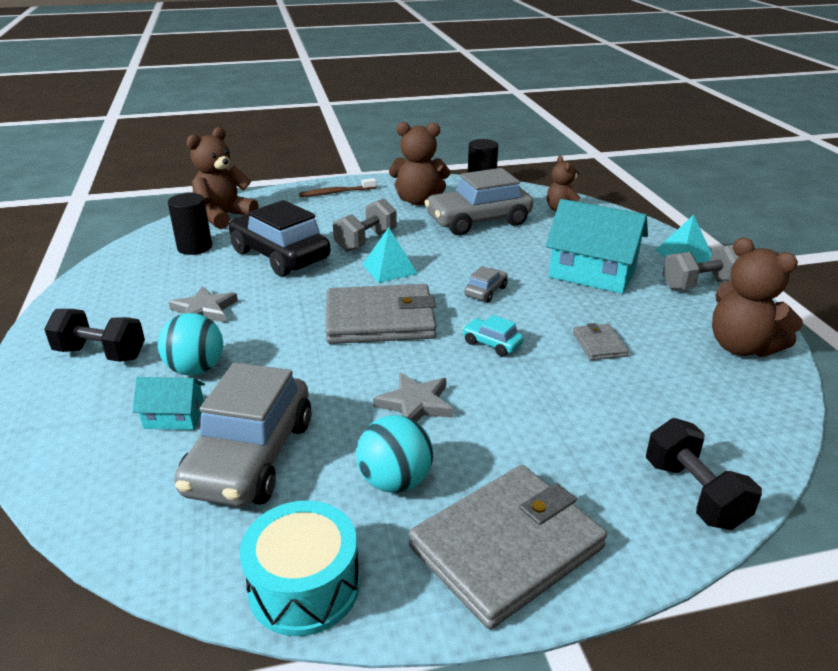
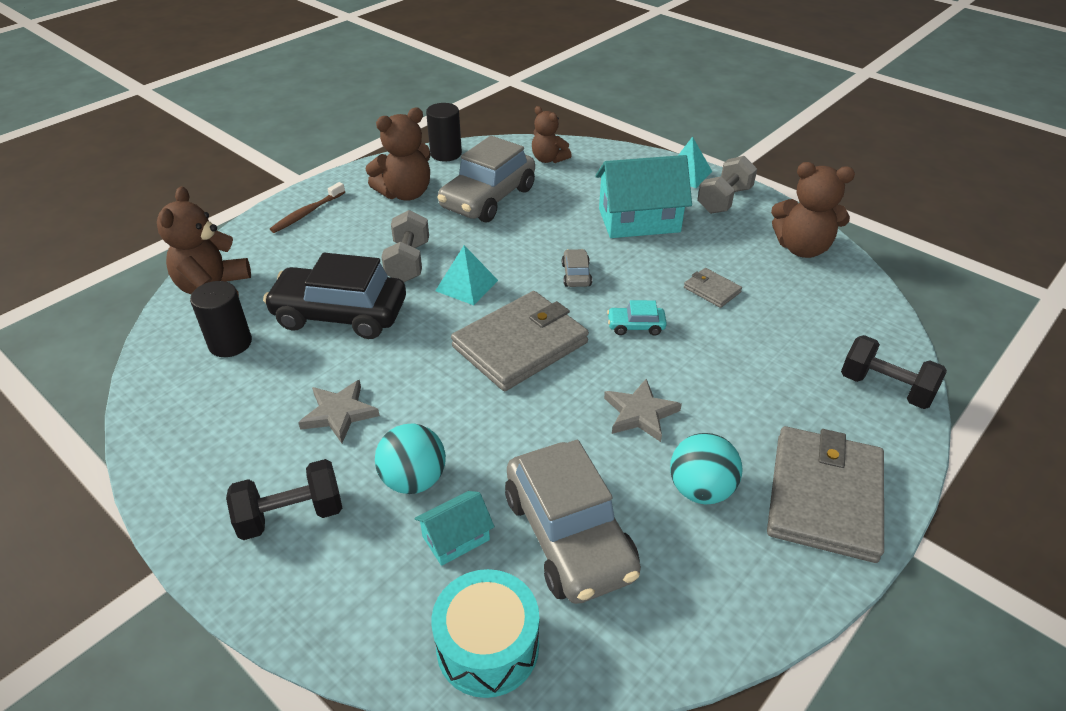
camera: 35 degrees left, 10 degrees up
(304, 586) = (735, 613): turquoise drum -> turquoise drum (487, 646)

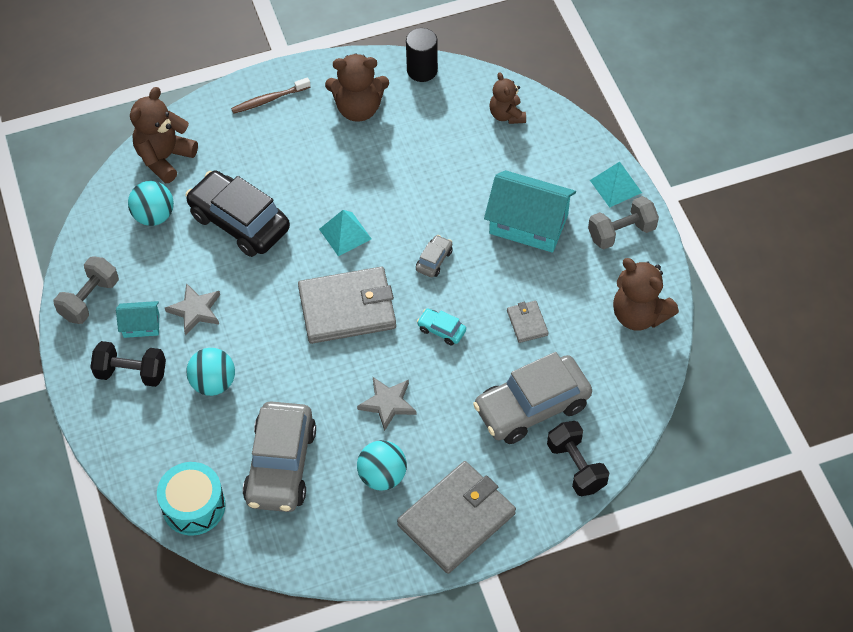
camera: 30 degrees right, 15 degrees up
(230, 343) = (154, 216): black cylinder -> turquoise ball
(408, 262) = (316, 190): grey dumbbell -> grey dumbbell (90, 299)
(456, 538) = (215, 434): turquoise house -> turquoise house (141, 325)
(488, 198) = (422, 143): grey car -> grey car (532, 407)

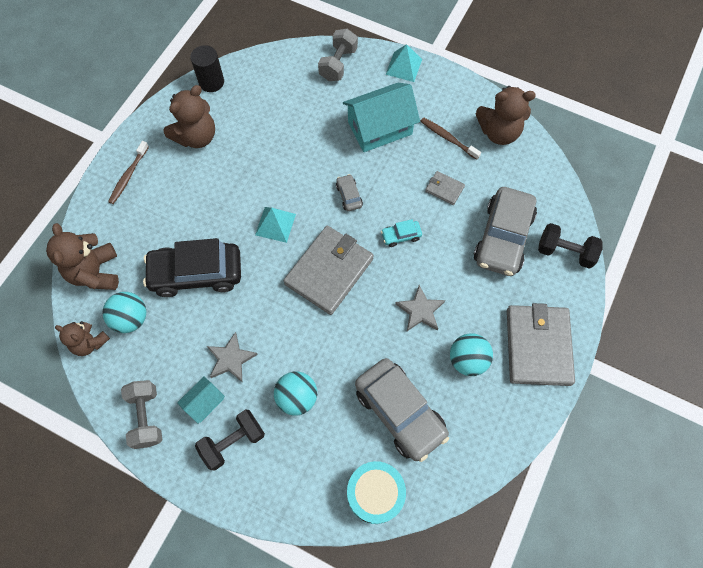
camera: 45 degrees left, 10 degrees up
(507, 115) = (294, 71): brown teddy bear -> brown teddy bear (89, 343)
(582, 282) = (448, 138): none -> brown toothbrush
(621, 233) = (437, 91): grey dumbbell -> grey dumbbell (338, 64)

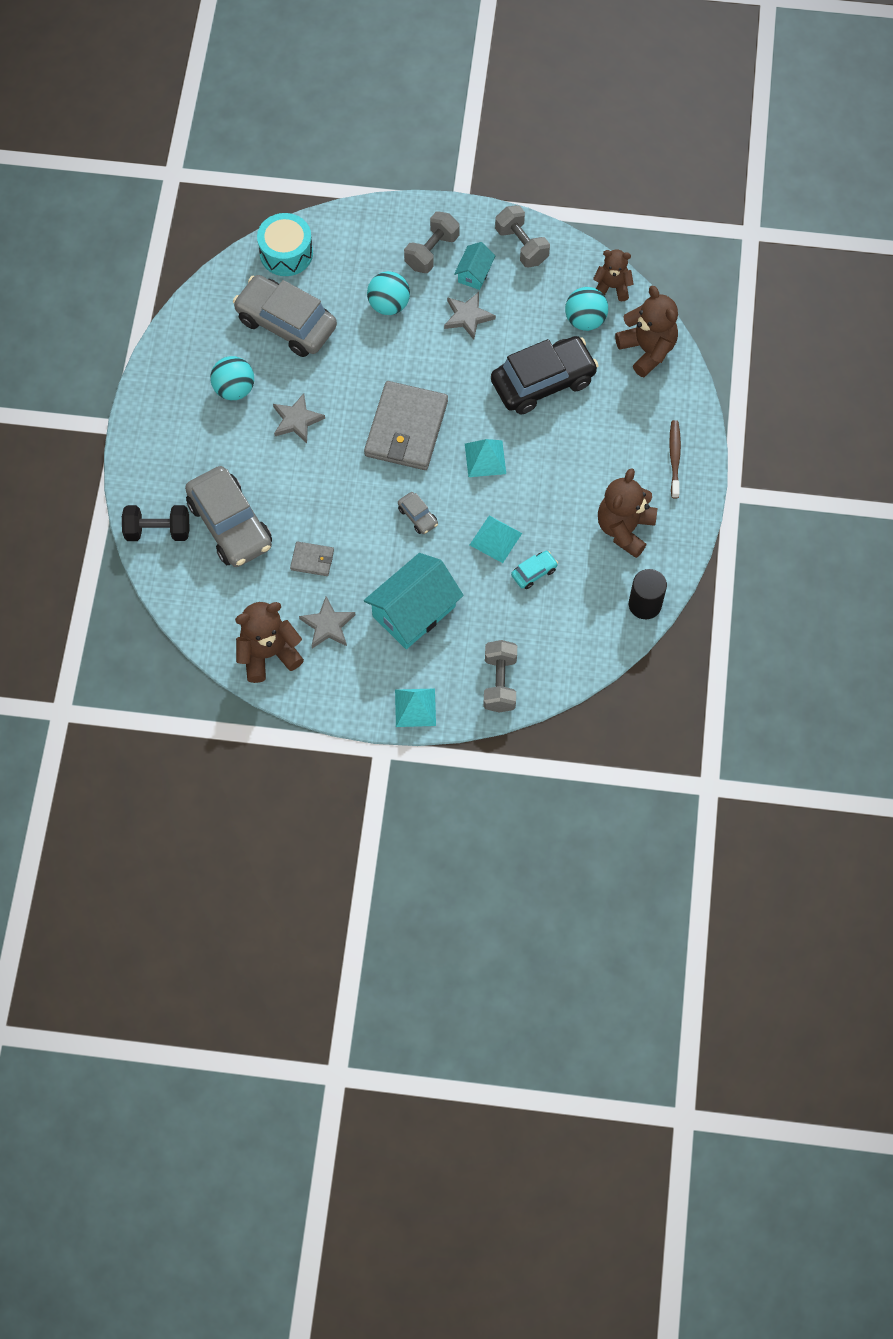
camera: 160 degrees right, 0 degrees up
(233, 442) = (431, 251): black dumbbell -> grey dumbbell
(296, 160) = (495, 539): none -> turquoise pyramid
(401, 236) = (343, 490): turquoise car -> turquoise car (534, 572)
(448, 138) = (328, 625): brown toothbrush -> grey star
(503, 238) = (230, 524): grey car -> grey car turned 150 degrees clockwise
(538, 346) = (166, 424): grey wallet -> none

